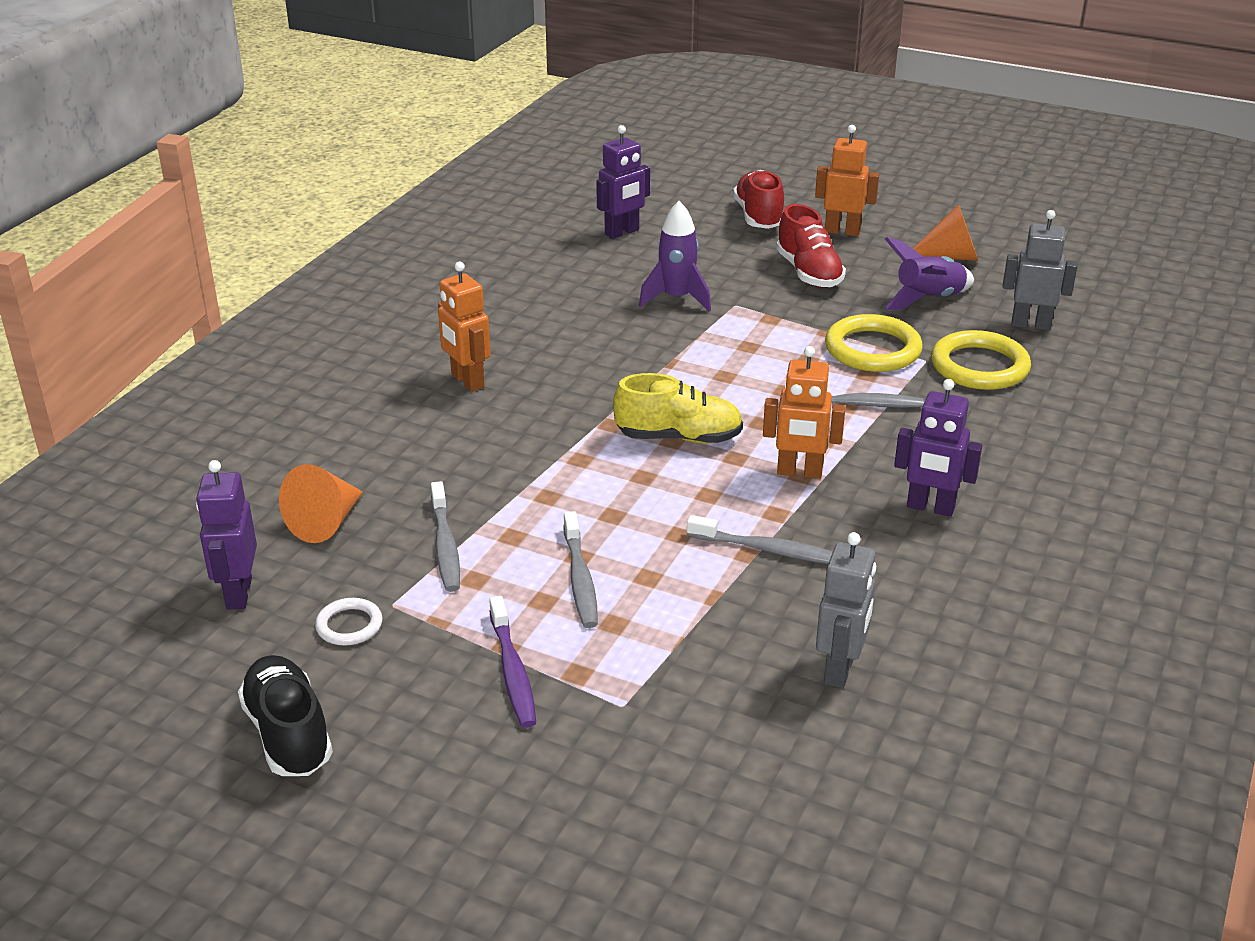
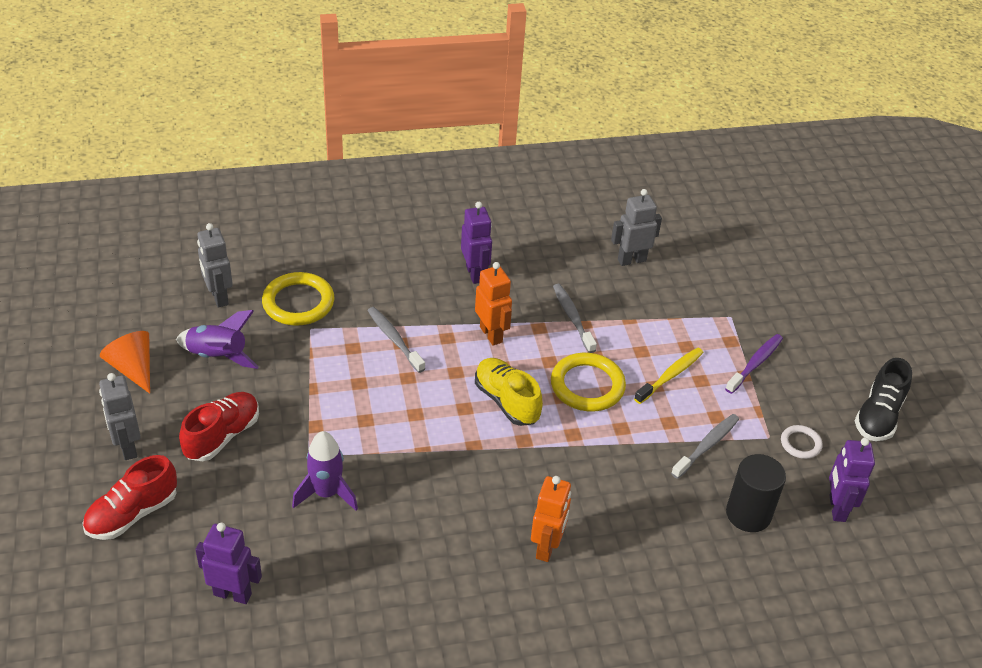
camera: 130 degrees left, 10 degrees up
(238, 594) = (836, 508): purple robot -> purple robot turned 135 degrees clockwise
(326, 522) = (748, 514): orange cone -> black cylinder
(580, 578) = (670, 376): grey toothbrush -> yellow toothbrush
(842, 231) = (127, 447): orange robot -> grey robot
(872, 349) = (317, 357): yellow ring -> yellow ring (587, 386)

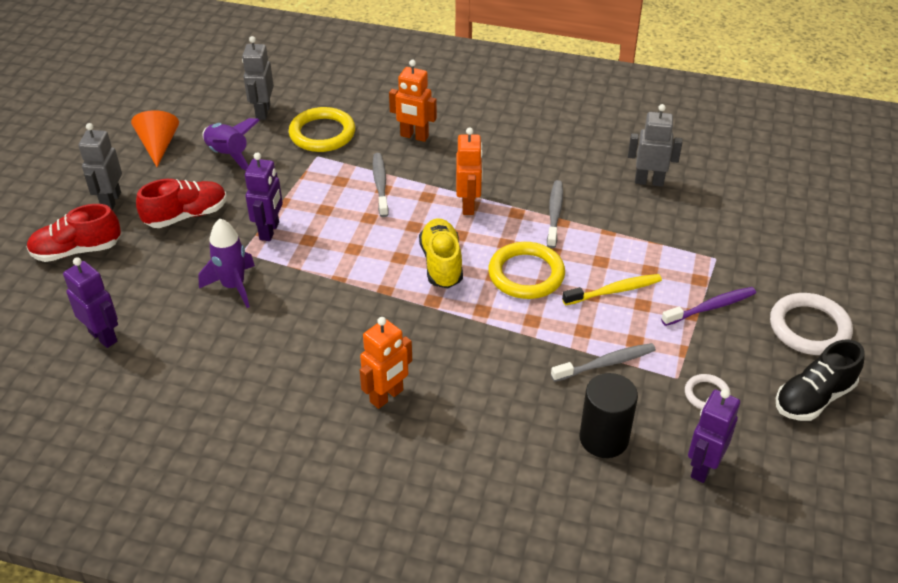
camera: 30 degrees right, 0 degrees up
(391, 278) = (414, 136): none -> orange robot
(475, 274) = (490, 153): purple robot -> purple robot (270, 231)
(839, 355) = (809, 328): none -> white ring

